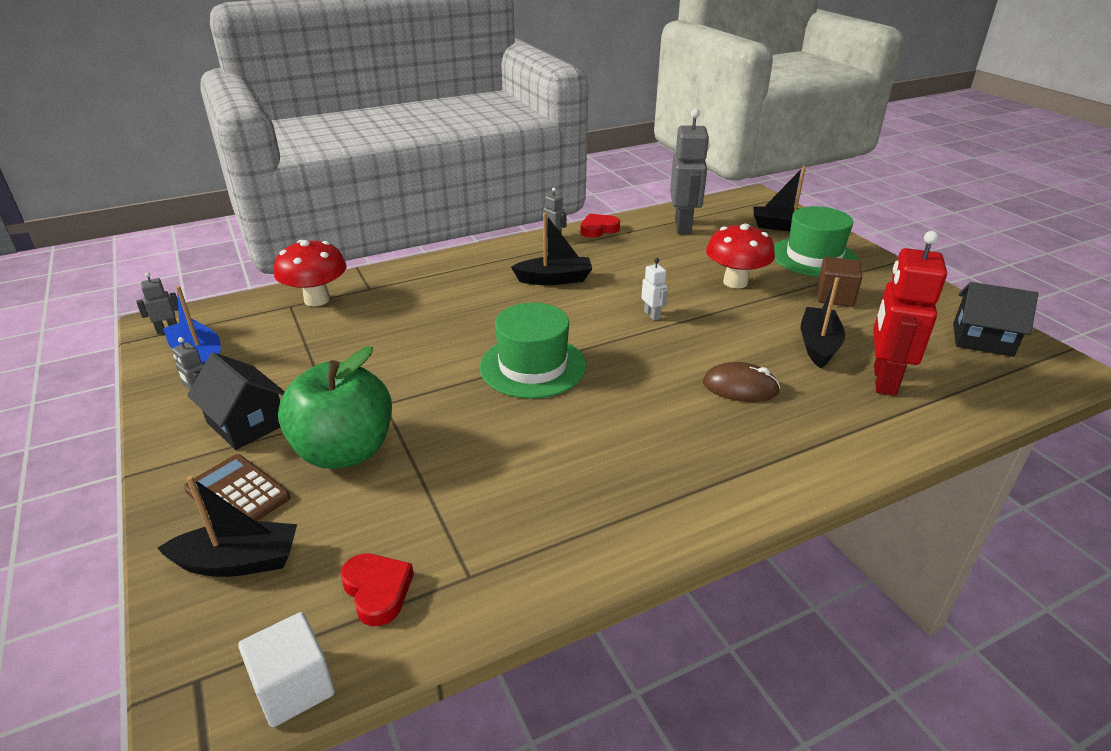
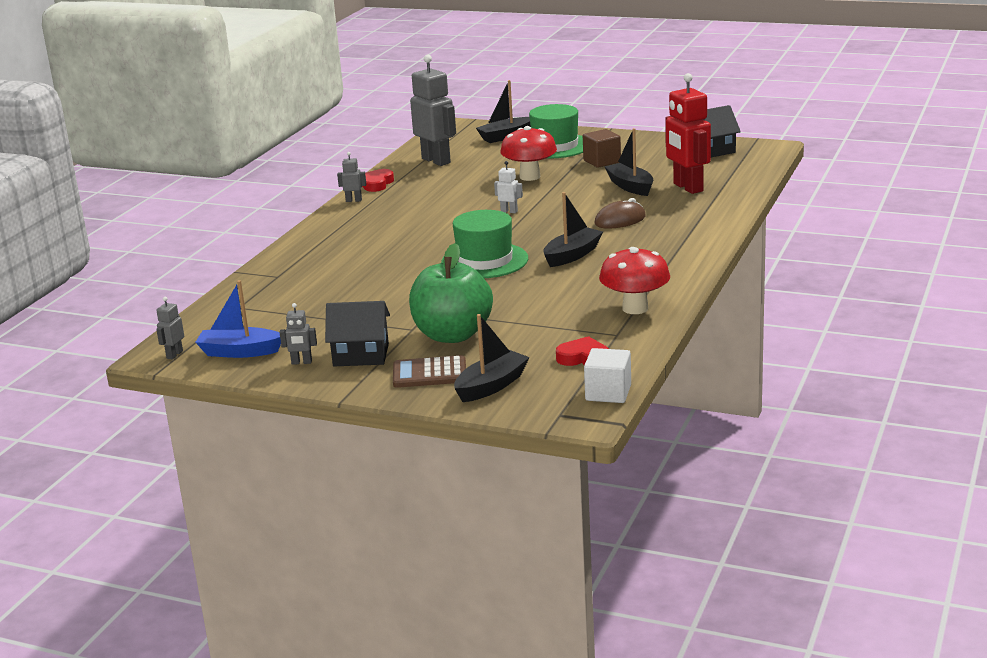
camera: 40 degrees left, 10 degrees down
(317, 300) = (252, 296): red mushroom -> red mushroom (635, 308)
(554, 279) = (406, 220): black boat -> black boat (572, 255)

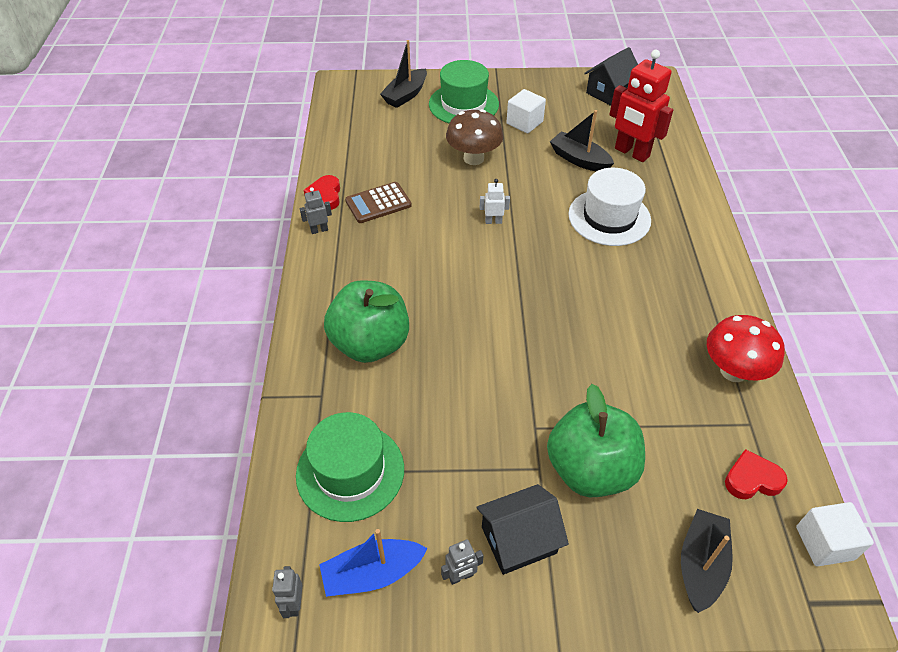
camera: 25 degrees left, 25 degrees up
(339, 258) = (370, 343): none -> green apple
(429, 373) = (618, 557): brown calculator -> brown calculator (378, 203)
(436, 161) = (362, 145): grey robot -> none
(484, 261) = (528, 316): green hat -> green hat (350, 471)
(530, 177) = (473, 158): red mushroom -> brown mushroom
(572, 255) = (607, 287): black boat -> none
(602, 161) = (524, 123): brown cube -> white cube
(620, 220) = (609, 217): brown mouse -> white hat

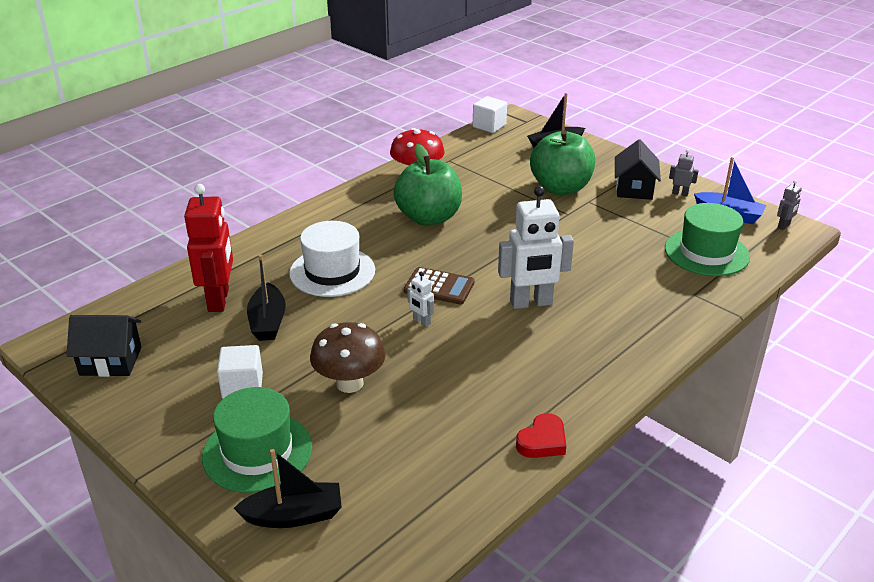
camera: 135 degrees left, 15 degrees down
(319, 230) = (584, 409): grey robot -> none
(370, 343) = (627, 302): green apple -> green apple (428, 218)
(378, 203) = (498, 399): brown calculator -> brown calculator (439, 287)
(441, 289) = (531, 303): none -> white robot
(519, 540) = (634, 189): black house -> black house turned 75 degrees clockwise
(752, 479) = (484, 149): red heart -> none

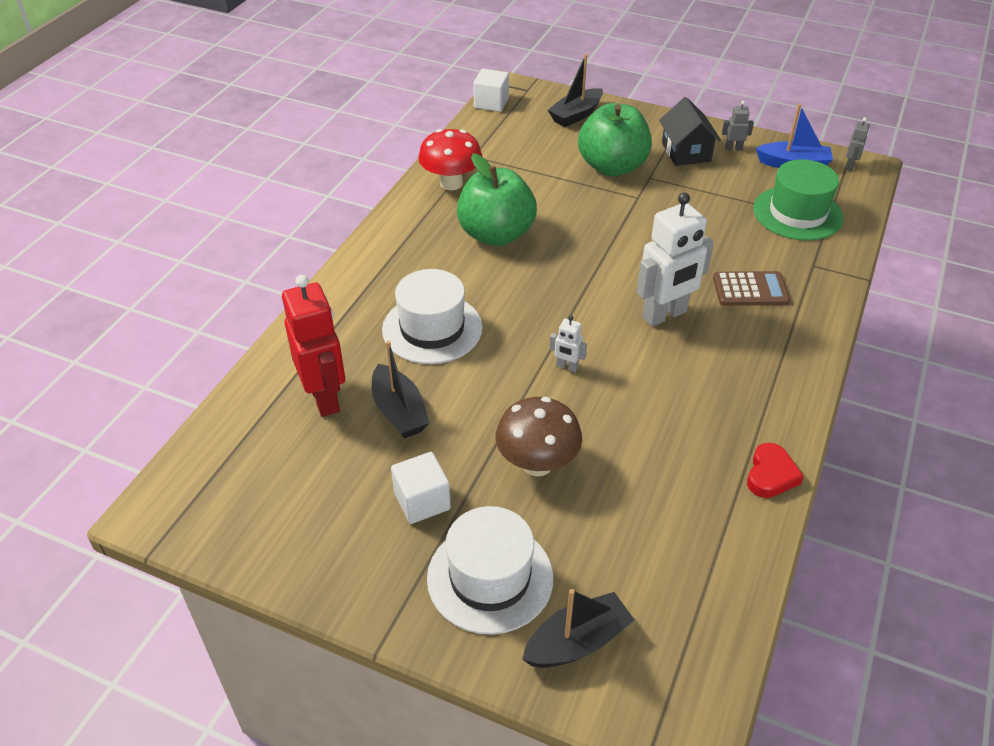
camera: 20 degrees left, 10 degrees up
(110, 361) = (246, 513): black house -> none
(257, 452) = (490, 577): green hat -> white hat
(439, 287) = (559, 319): brown calculator -> brown calculator (750, 290)

